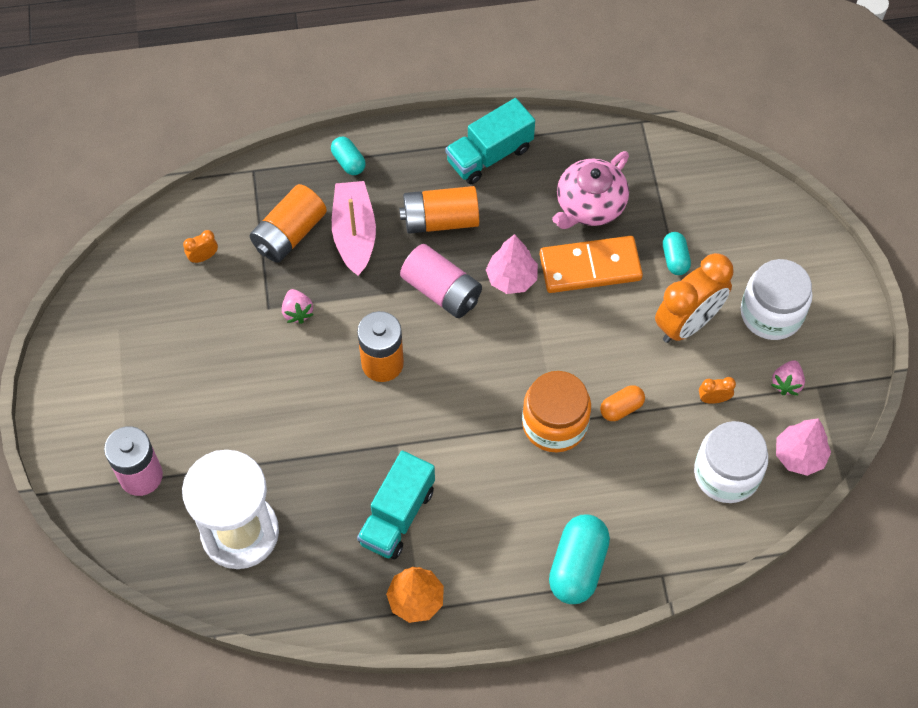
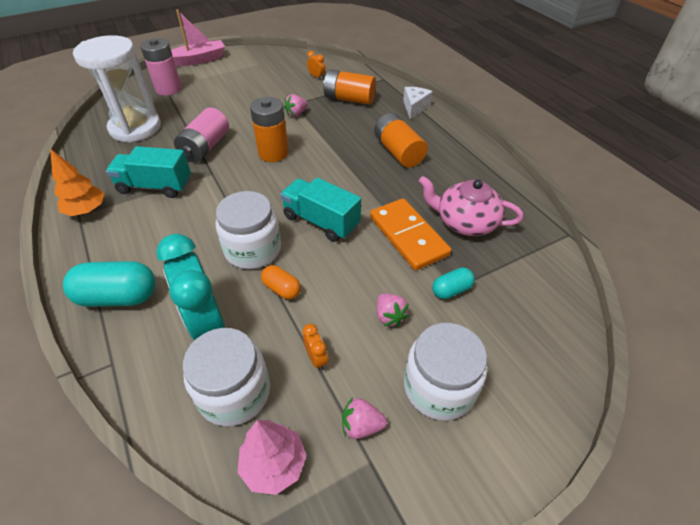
camera: 70 degrees right, 15 degrees down
(348, 162) = (414, 107): turquoise capsule -> white cheese
(354, 234) = (364, 121): pink boat -> pink boat (197, 60)
(441, 291) = (342, 165): pink battery -> pink battery (205, 147)
(489, 155) = (467, 161): turquoise truck -> turquoise truck (321, 221)
(511, 278) = (372, 195): pink tree -> none
(554, 423) = (253, 249): orange jar -> white jar
(642, 486) = (206, 324): none -> turquoise clock
(687, 323) = (389, 316): orange clock -> pink strawberry

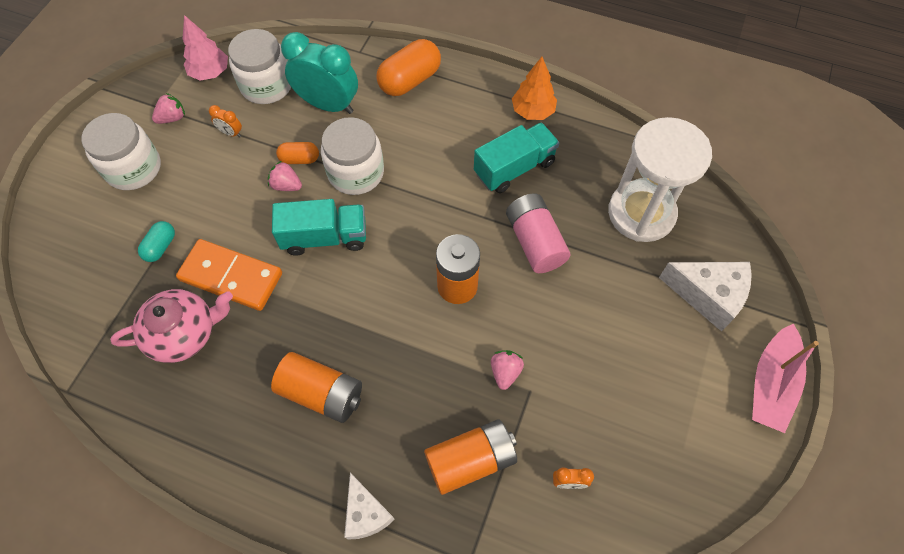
camera: 140 degrees right, 15 degrees up
(118, 297) = (410, 80): turquoise capsule -> orange capsule
(168, 89) = (708, 296): pink battery -> white cheese
(389, 316) = (199, 193): pink strawberry -> pink strawberry (286, 185)

